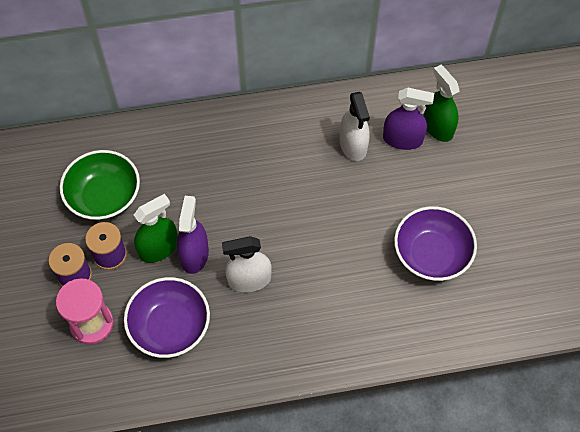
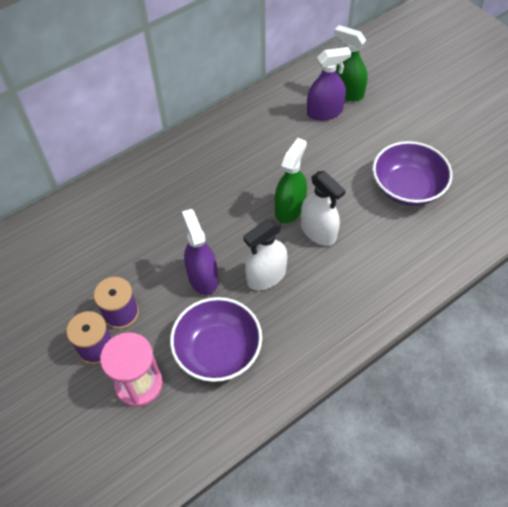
camera: 25 degrees left, 5 degrees down
(104, 197) = (86, 265): green bowl -> none
(158, 248) = (165, 287): green spray bottle -> green spray bottle (290, 208)
(353, 145) = (287, 132): white spray bottle -> white spray bottle (318, 231)

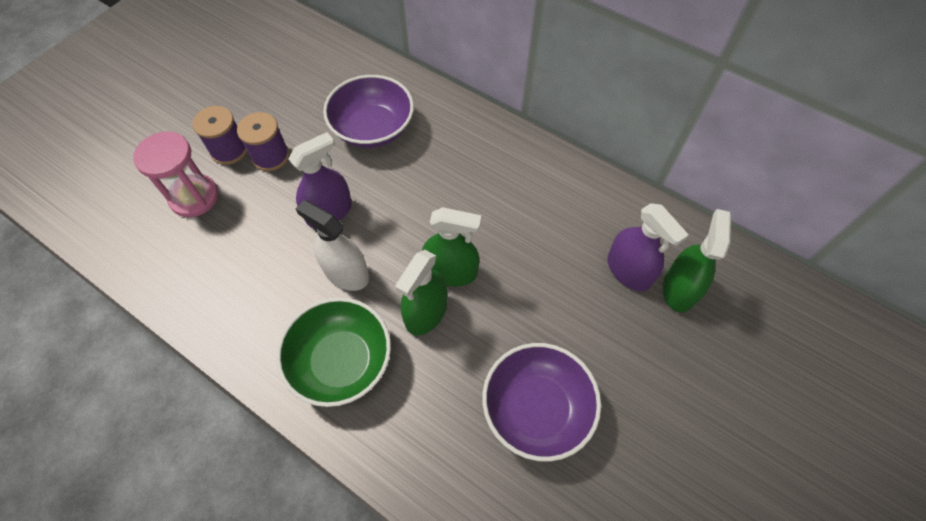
camera: 70 degrees right, 5 degrees up
(218, 350) = (241, 253): purple bowl -> purple bowl (373, 128)
(318, 231) = (426, 312): white spray bottle -> green spray bottle
(341, 293) = (341, 361): none -> green bowl

